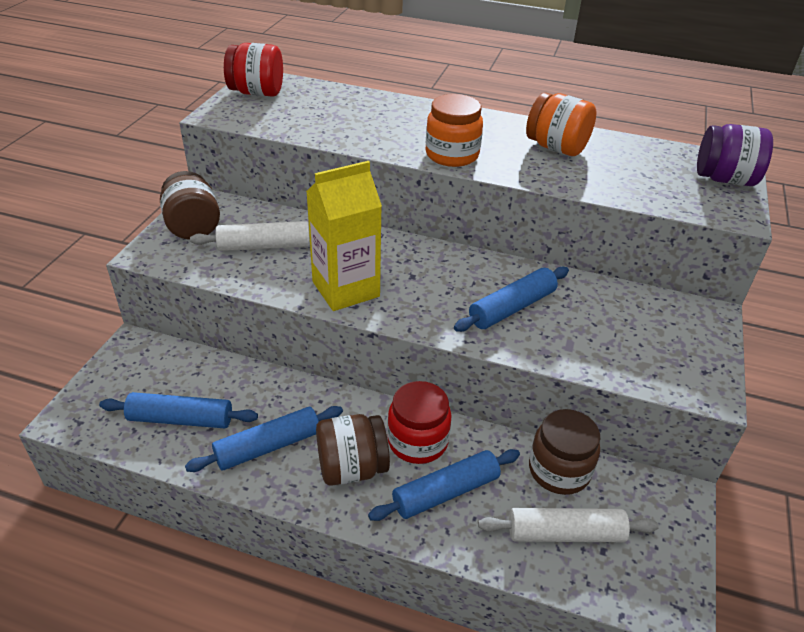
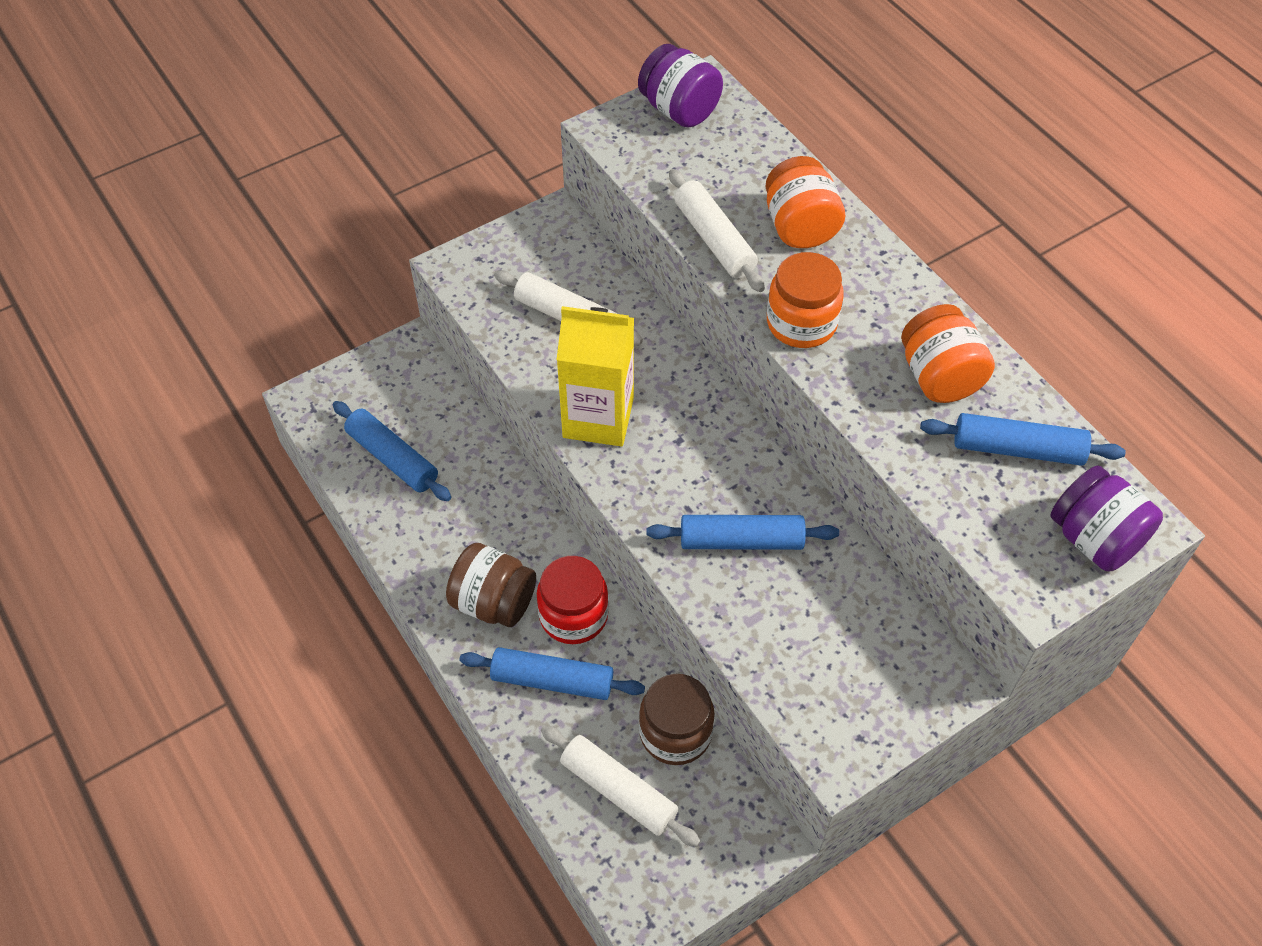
camera: 40 degrees right, 15 degrees up
(193, 227) = (520, 252): brown jar -> none
(257, 93) = (679, 110): red jar -> purple jar
(268, 446) = (442, 533): blue rolling pin -> blue rolling pin (1017, 449)
(351, 139) = (714, 240): none -> white rolling pin
(395, 116) = (800, 227): none -> orange jar

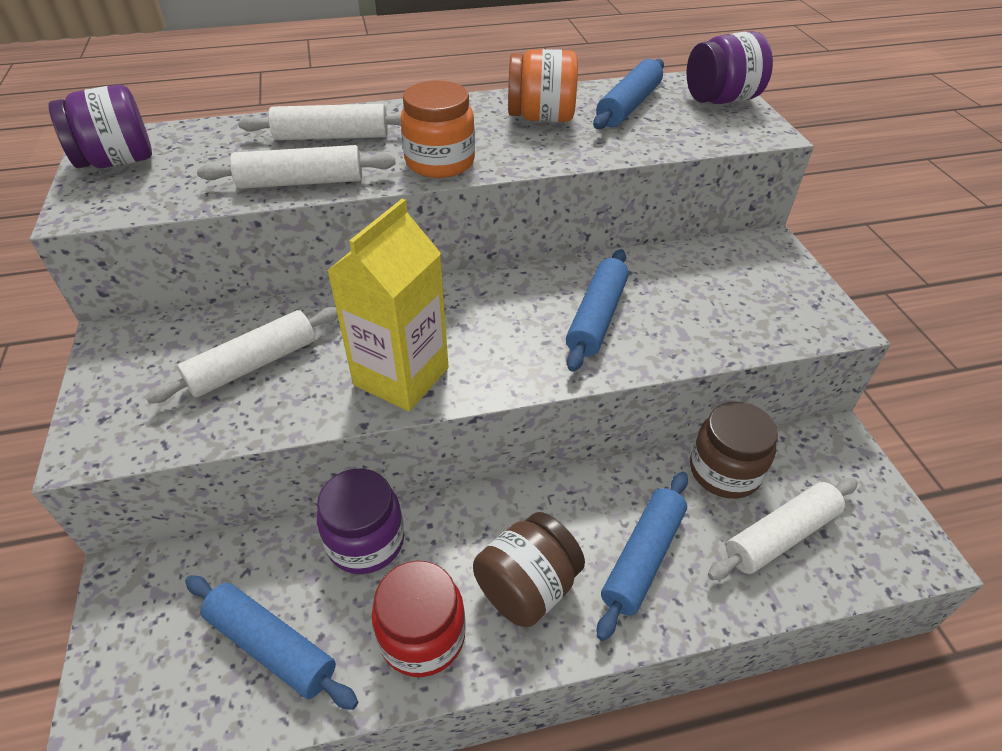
camera: 70 degrees left, 10 degrees down
(392, 458) = (271, 646): blue rolling pin -> blue rolling pin turned 60 degrees clockwise
(493, 478) = (366, 541): none -> purple jar
(573, 615) = (571, 515): red jar -> red jar (422, 636)
(800, 227) = (331, 136): orange jar -> white rolling pin

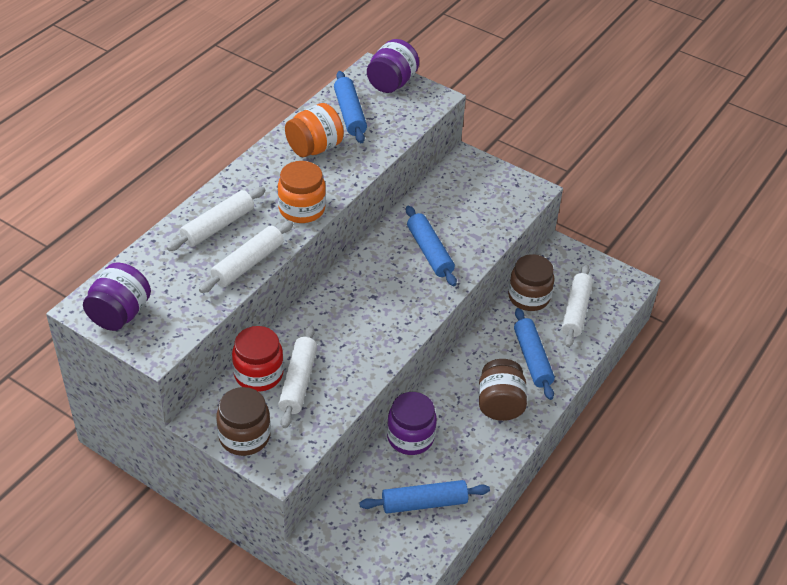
camera: 45 degrees left, 0 degrees up
(117, 385) = (244, 436): none -> brown jar
(401, 376) = (377, 339): yellow carton -> none
(422, 636) = (480, 452): red jar -> red jar (258, 374)

